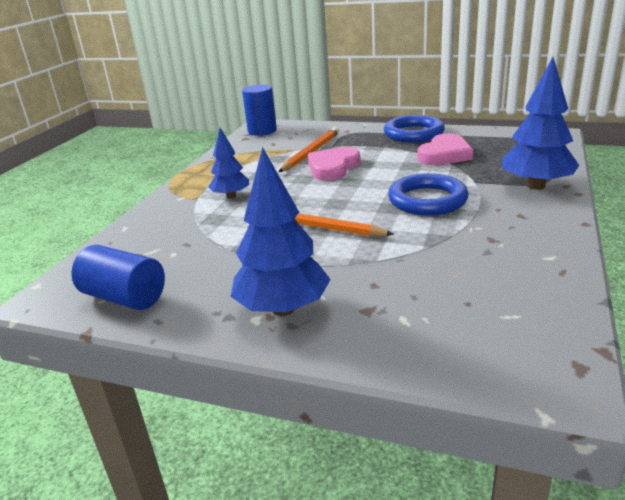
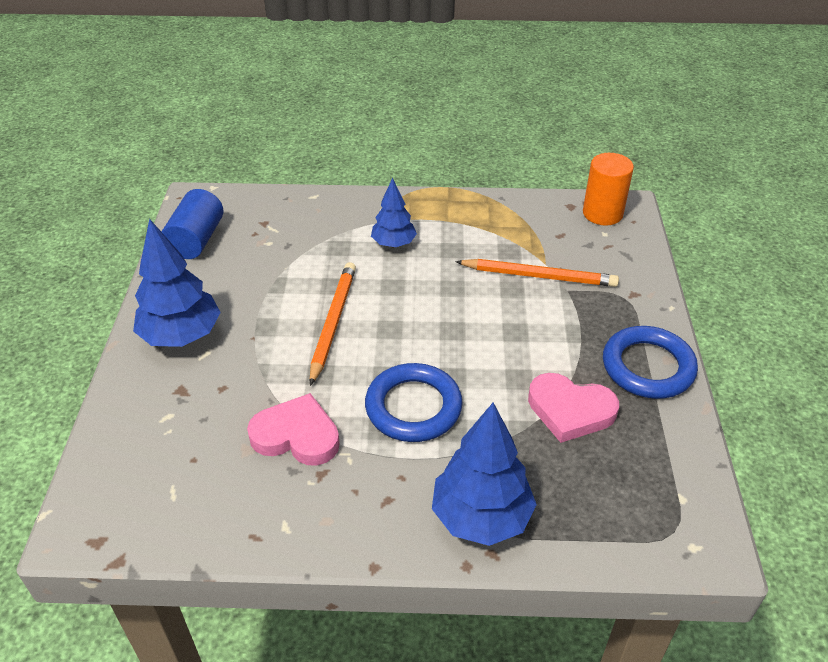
camera: 70 degrees right, 15 degrees up
(262, 131) = (602, 213): blue cylinder -> orange cylinder
(333, 168) = (493, 306): pink heart -> pink heart (296, 435)

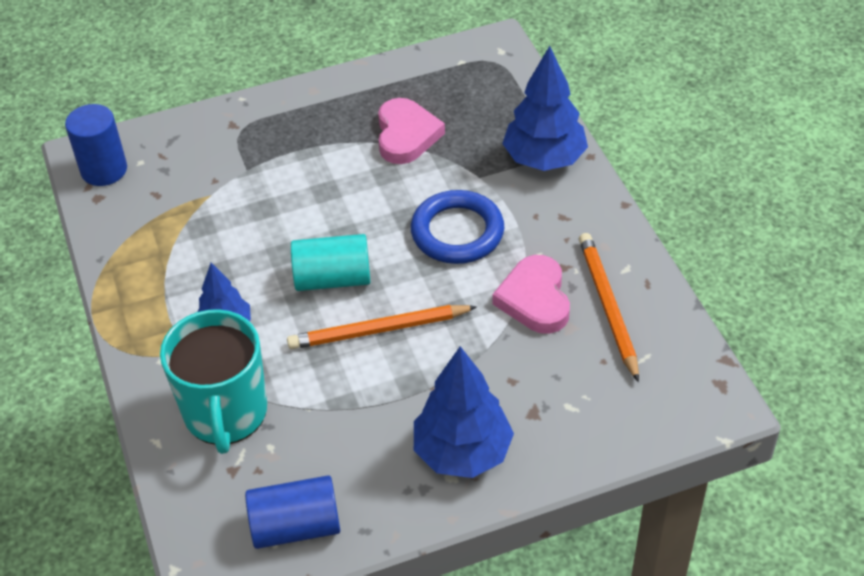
camera: 110 degrees left, 5 degrees up
(313, 228) = (225, 413): none -> turquoise mug
(406, 310) = (333, 278): none -> turquoise cylinder
(539, 276) = (234, 194): orange pencil -> orange pencil (608, 307)
(602, 213) = (104, 170): orange cylinder -> blue cylinder
(648, 367) = (329, 100): blue ring -> none

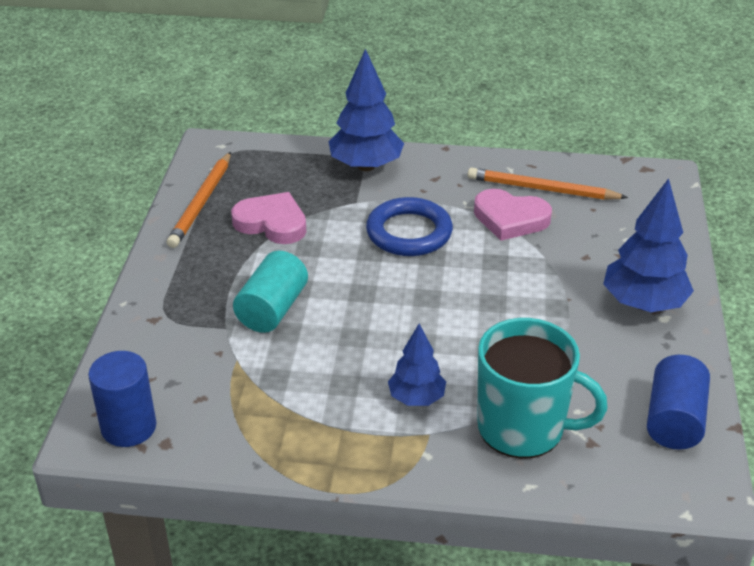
camera: 65 degrees left, 10 degrees down
(333, 278) = (408, 315): turquoise cylinder -> turquoise cylinder (272, 309)
(379, 330) = (486, 307): orange pencil -> orange pencil (201, 202)

